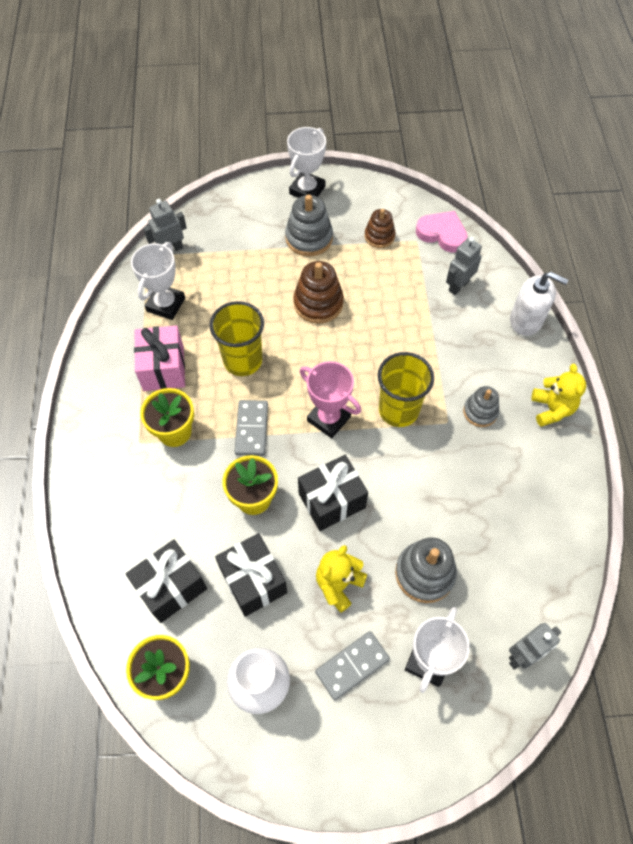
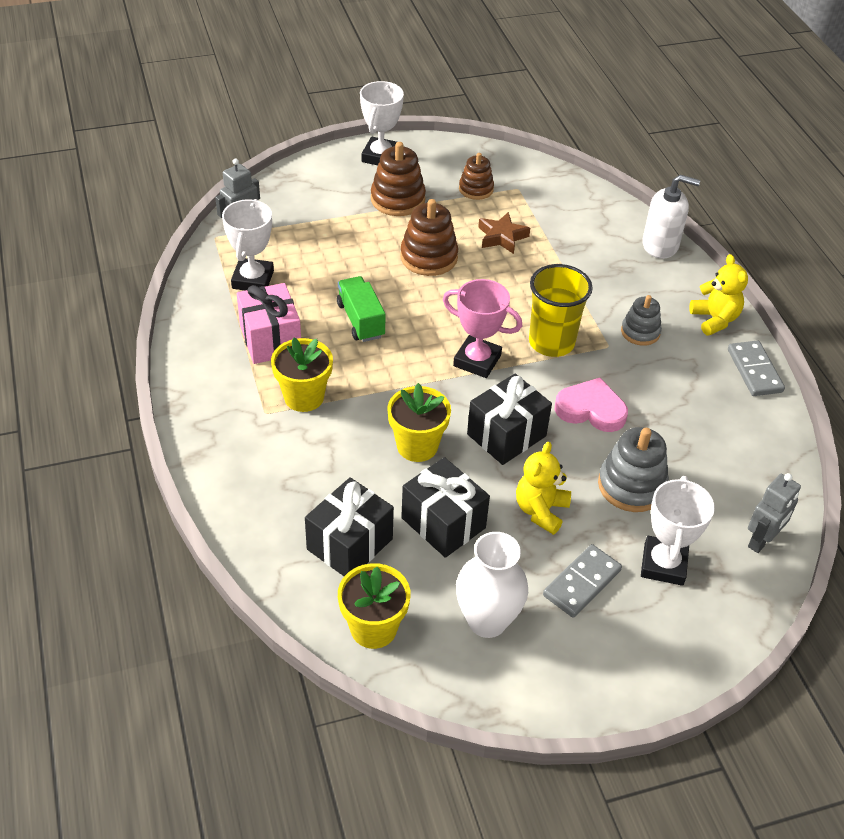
camera: 15 degrees left, 15 degrees down
(243, 360) = (360, 320): yellow cup -> green truck
(251, 429) = (392, 382): grey domino -> grey domino (754, 371)
(309, 238) = (398, 199): grey stacking toy -> brown stacking toy
(387, 291) = (502, 237): none -> brown star
(442, 234) = (544, 179): pink heart -> pink heart (591, 409)
(458, 286) = (577, 223): grey robot -> none

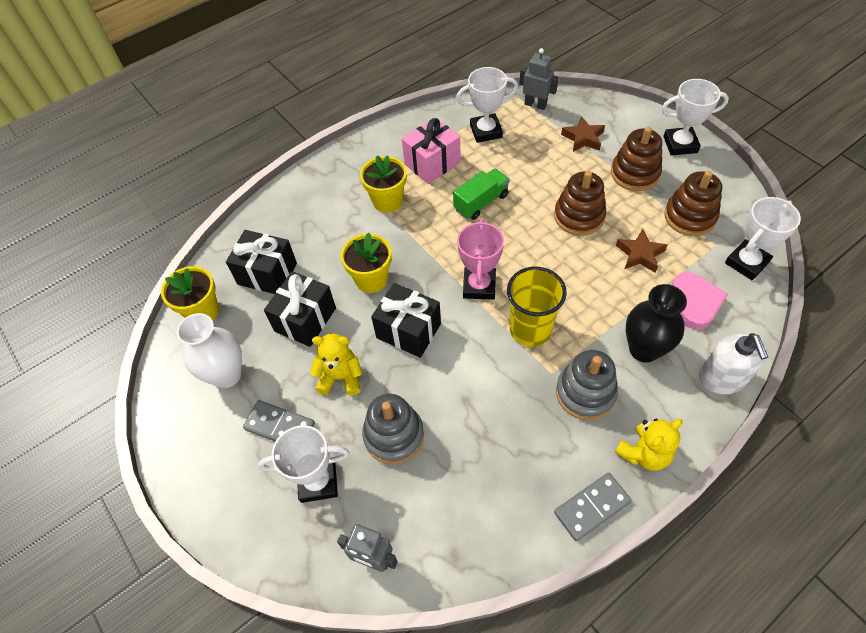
camera: 75 degrees right, 10 degrees up
(322, 213) = (583, 138): none -> brown star
(476, 189) = (689, 217): brown stacking toy -> brown stacking toy, size x1.55
(548, 180) = (746, 263): none -> white trophy
(591, 409) = (466, 381): pink heart -> pink heart (695, 303)
(610, 277) = (644, 349): none -> black vase
(640, 332) = (585, 393): grey stacking toy -> grey stacking toy, size x1.55

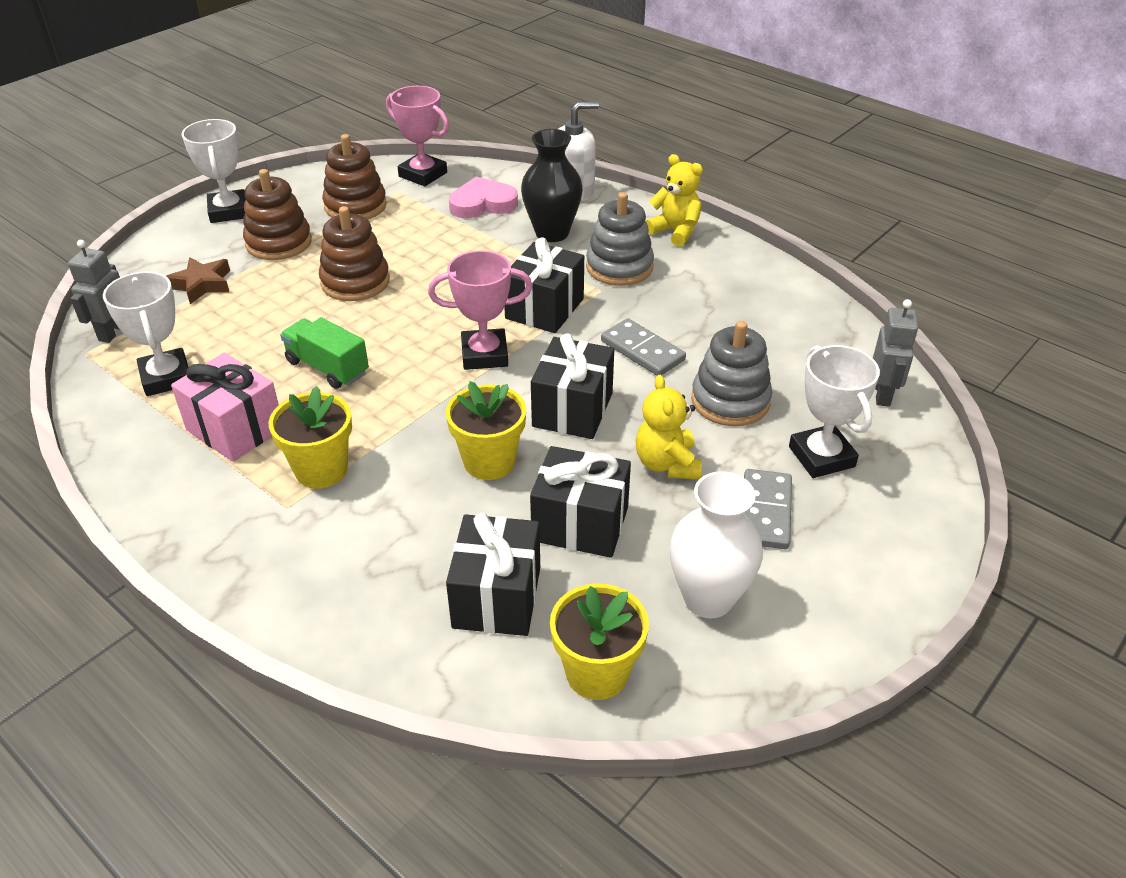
camera: 105 degrees left, 15 degrees down
(530, 329) = (544, 308): yellow cup -> black gift
(591, 507) = (746, 259): grey domino -> grey domino (642, 351)
(640, 254) = (417, 237): brown star -> none
(746, 263) = (423, 174): white trophy -> pink trophy

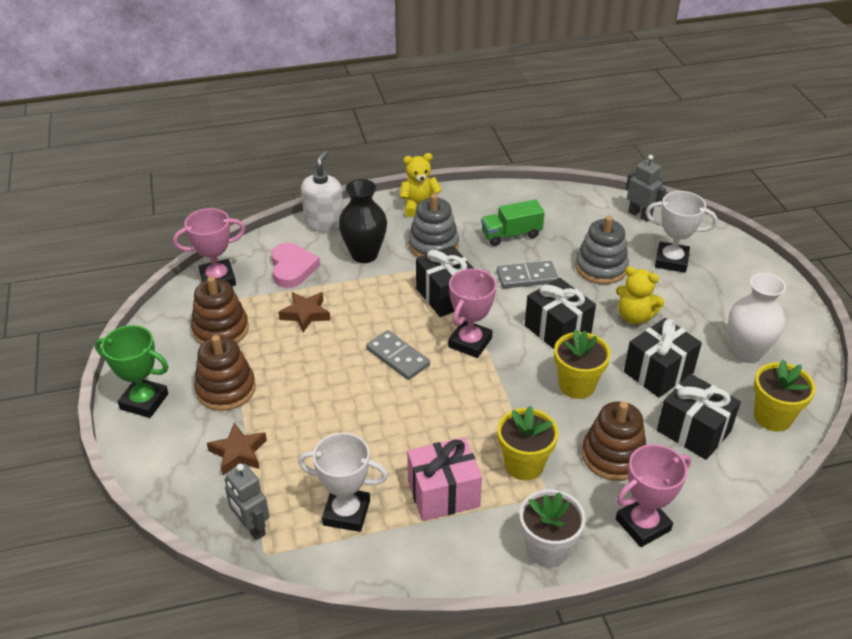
camera: 55 degrees left, 0 degrees up
(201, 538) = (547, 549): none -> white flower pot
(228, 211) = (144, 401): white trophy -> green trophy
(292, 607) = (643, 525): none -> pink trophy
(327, 367) = (415, 421): green truck -> green truck (511, 235)
(355, 282) = (324, 368): brown stacking toy -> brown stacking toy (613, 456)
(423, 239) = (305, 314): none -> brown star
(482, 204) = (292, 268): pink heart -> pink heart turned 150 degrees clockwise
(765, 512) = (698, 301): grey domino -> grey domino (397, 357)

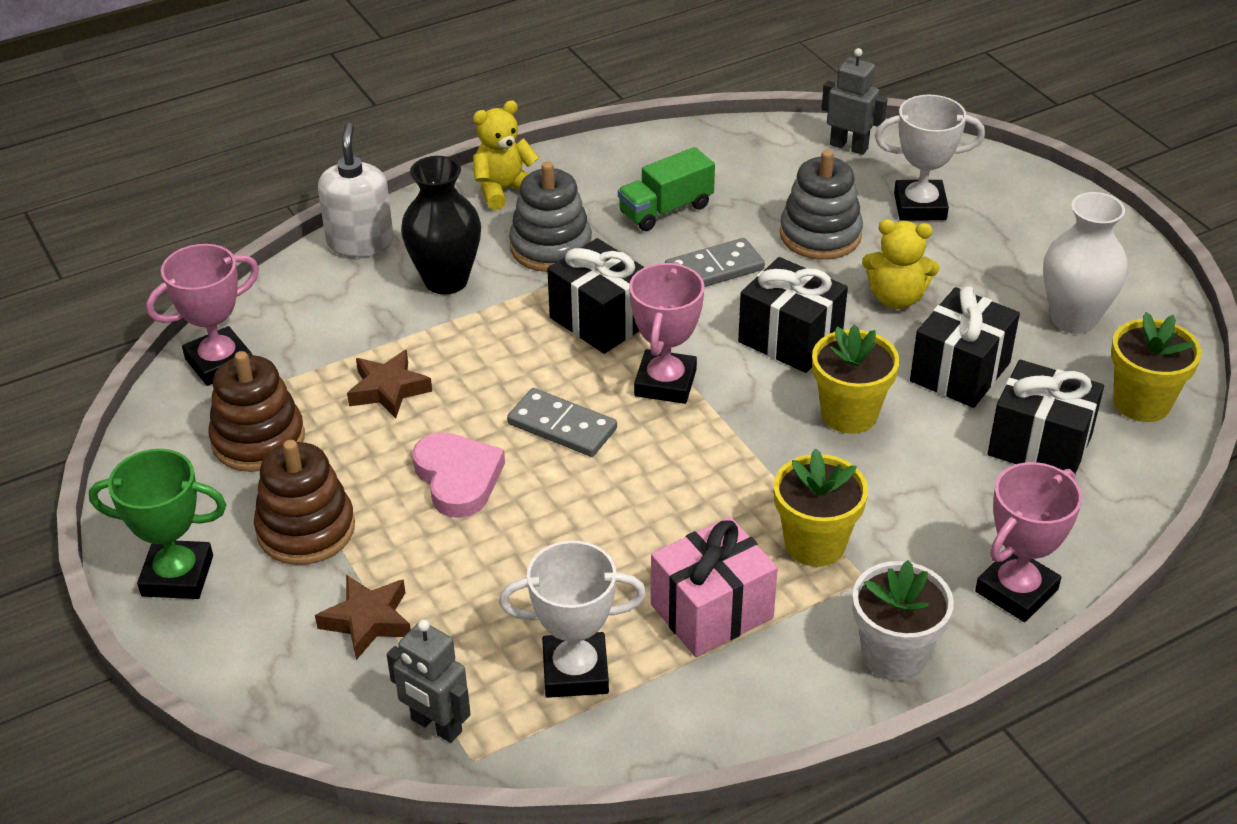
camera: 15 degrees left, 0 degrees up
(292, 268) = (337, 323): pink heart -> pink heart (458, 478)
(613, 456) = (939, 504): brown stacking toy -> none

